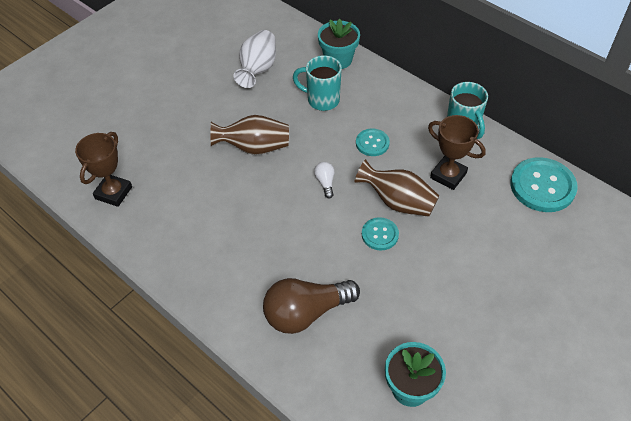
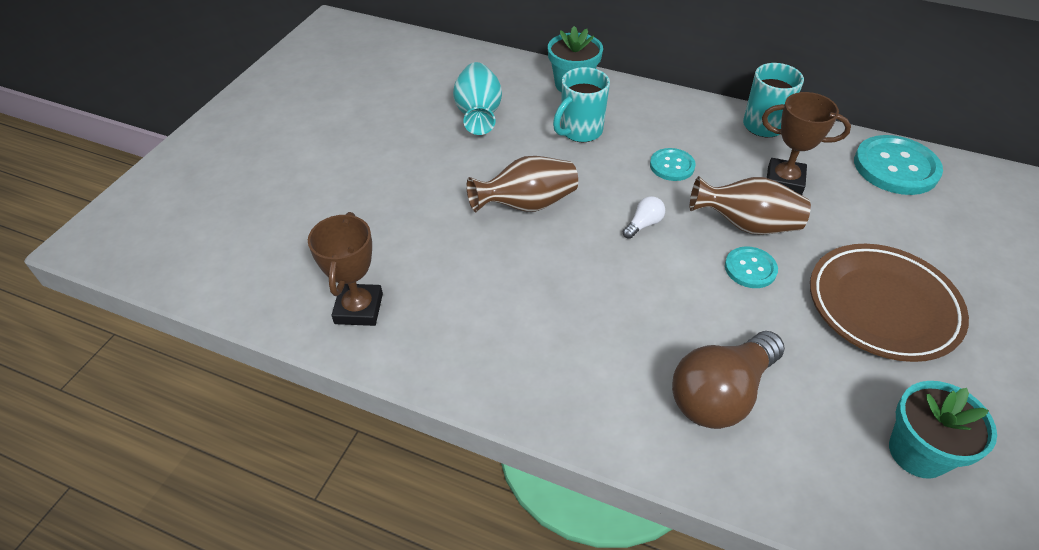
camera: 20 degrees left, 5 degrees down
(258, 69) = (478, 114): white vase -> turquoise vase
(322, 100) = (580, 132): turquoise mug -> turquoise mug turned 45 degrees counterclockwise
(325, 183) = (643, 224): white light bulb -> white light bulb turned 75 degrees clockwise
(455, 287) = (882, 306): none -> brown plate

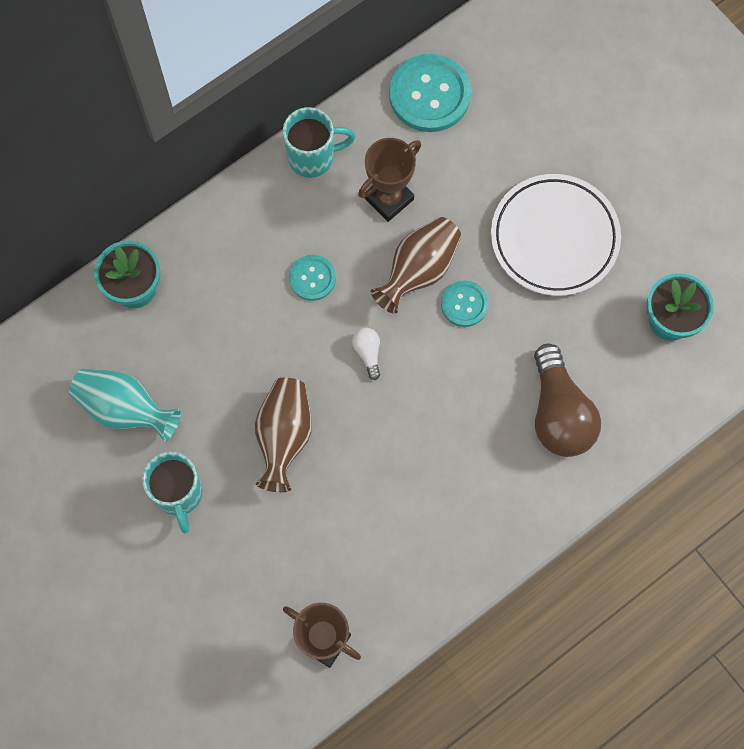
camera: 60 degrees left, 25 degrees up
(580, 132) = (213, 328): turquoise mug -> turquoise mug (179, 495)
(882, 306) = (554, 238): brown plate -> white plate

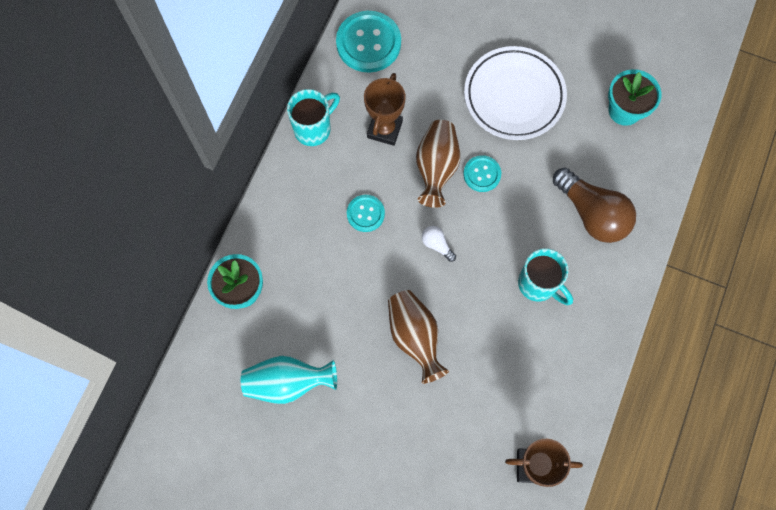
camera: 30 degrees left, 0 degrees up
(179, 495) = (365, 422): turquoise mug -> turquoise mug (538, 284)

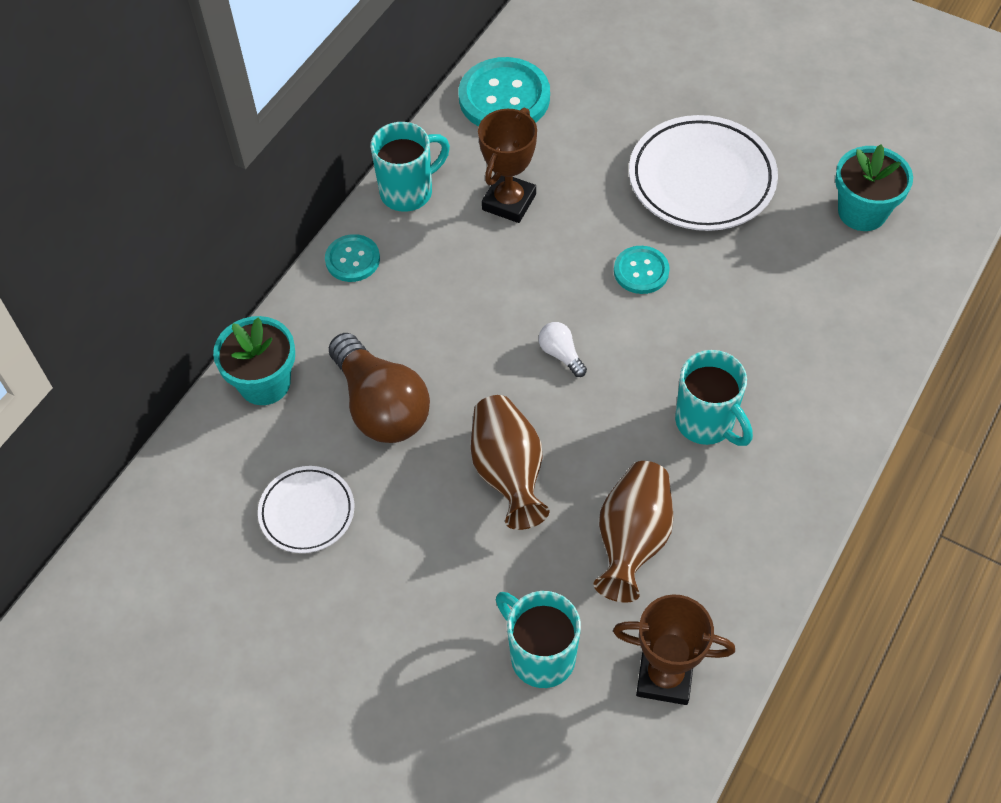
camera: 10 degrees right, 15 degrees down
(288, 382) = (307, 512): turquoise vase -> white plate
(365, 214) = (463, 304): turquoise button -> turquoise button (352, 259)
(436, 168) = (575, 257): brown vase -> brown vase (632, 540)
(453, 462) = (540, 655): none -> turquoise mug
(592, 213) = (799, 338): brown light bulb -> brown light bulb (381, 406)

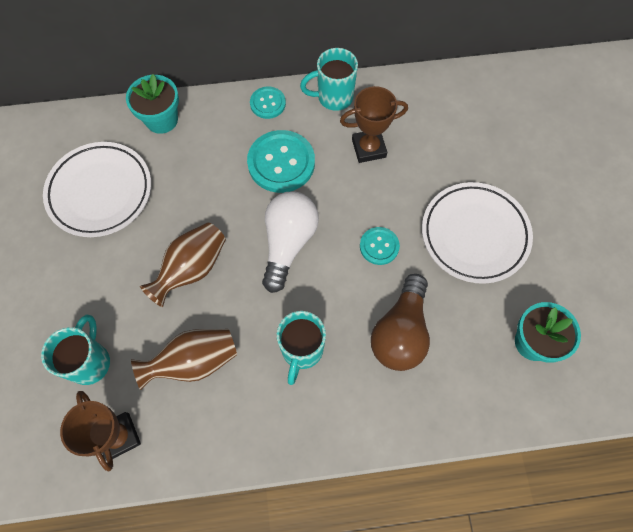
camera: 50 degrees right, 10 degrees up
(307, 512) = (100, 192): white plate -> white plate, size x1.77
(381, 406) = (187, 180): brown light bulb -> brown light bulb (400, 332)
(409, 191) = (333, 97): turquoise mug -> turquoise mug turned 150 degrees clockwise
(504, 97) = (439, 96): turquoise button -> turquoise button (281, 163)
(561, 354) = (288, 243): white light bulb -> white light bulb, size x2.28

